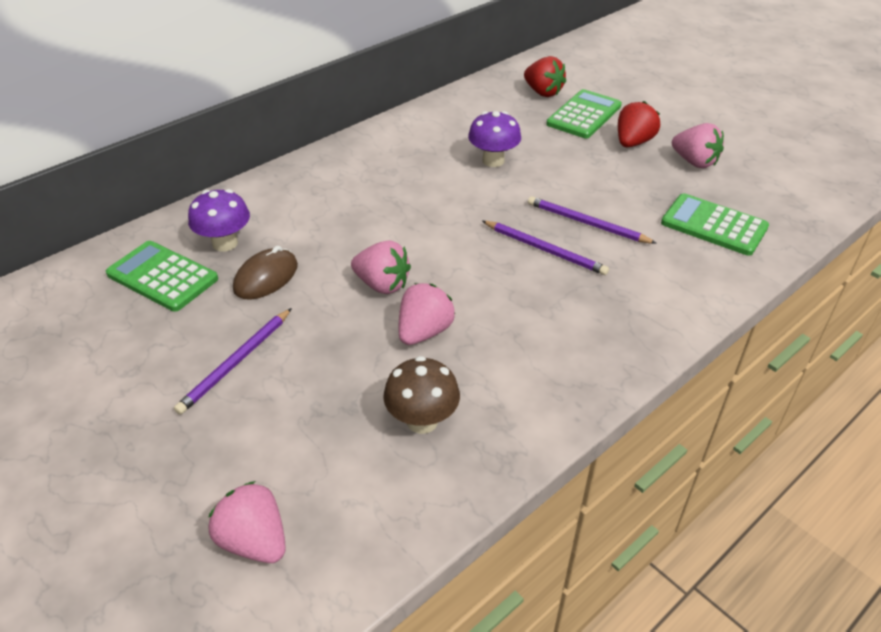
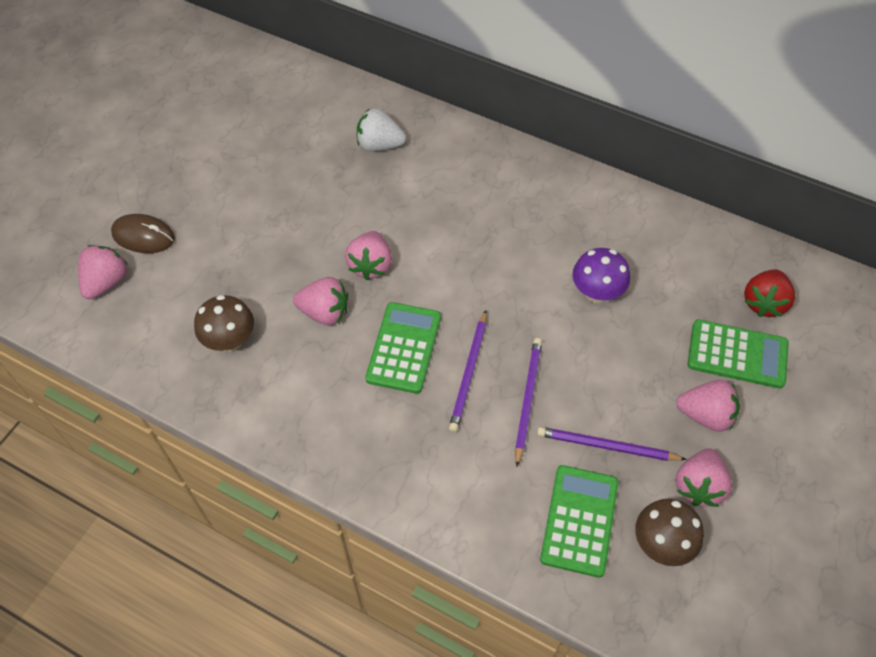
camera: 70 degrees right, 15 degrees up
(162, 277) = (325, 126): green calculator -> green calculator (404, 348)
(225, 243) = (379, 145): purple mushroom -> white strawberry
(236, 363) = (252, 208): purple pencil -> purple pencil (606, 446)
(266, 277) = (349, 187): brown mouse -> brown mouse (143, 236)
(633, 142) = (705, 415): red strawberry -> pink strawberry
(741, 191) = (661, 544): none -> brown mushroom

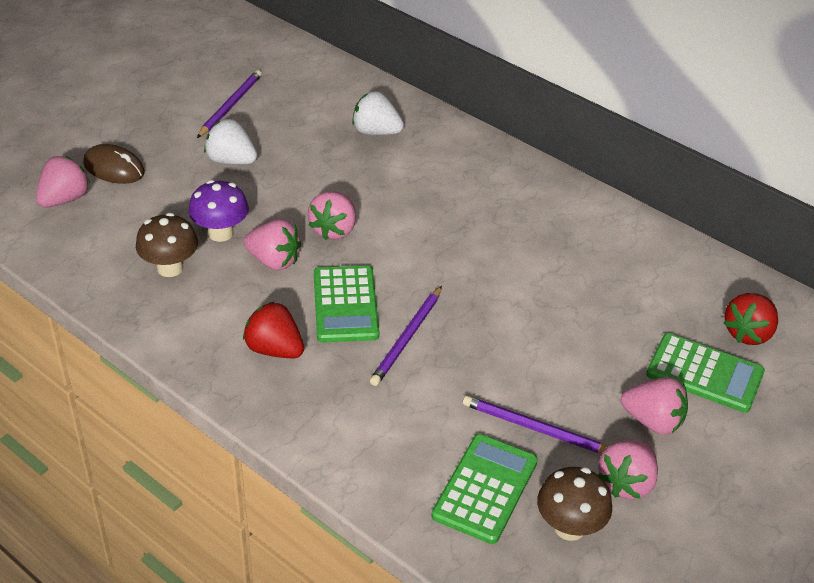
camera: 10 degrees right, 15 degrees down
(253, 205) = (231, 161): none -> white strawberry
(352, 411) = (274, 349): none -> red strawberry
(404, 348) = (345, 305): green calculator -> green calculator turned 150 degrees clockwise
(527, 399) = (462, 372): purple pencil -> purple pencil (230, 105)
(596, 293) = (565, 293): purple mushroom -> purple mushroom (220, 233)

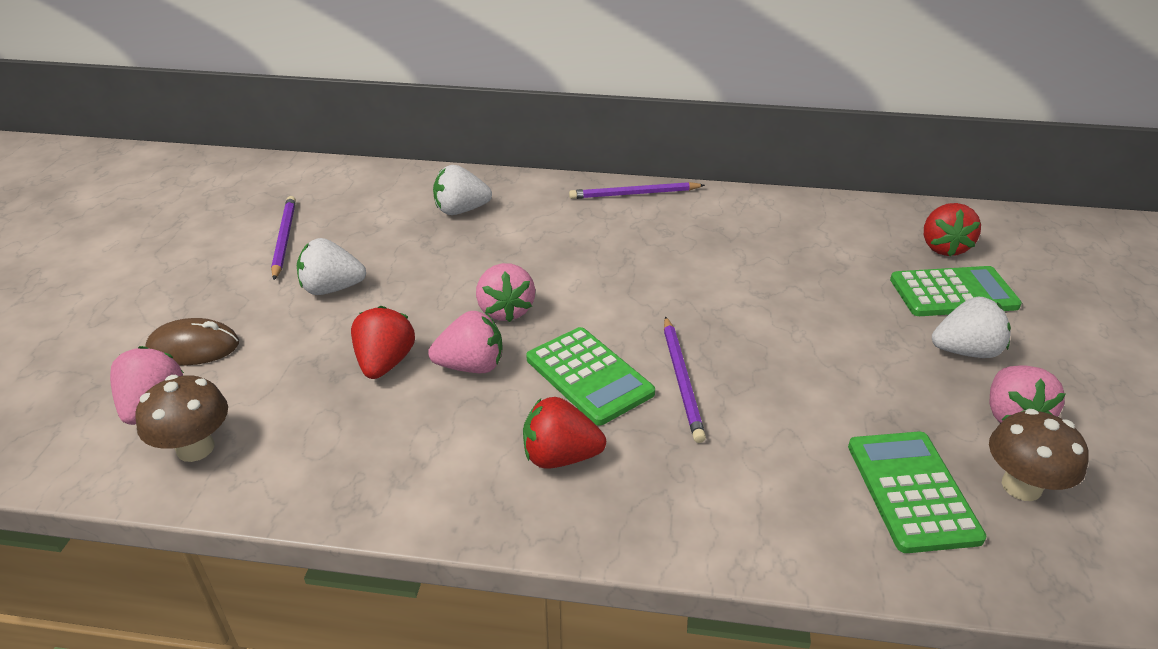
camera: 30 degrees left, 5 degrees down
(170, 268) = (357, 425): brown mushroom -> brown mushroom (195, 448)
(220, 233) = (385, 363): purple mushroom -> red strawberry
(535, 429) = (886, 408): purple pencil -> purple pencil (634, 194)
(653, 421) = (965, 351): pink strawberry -> white strawberry

